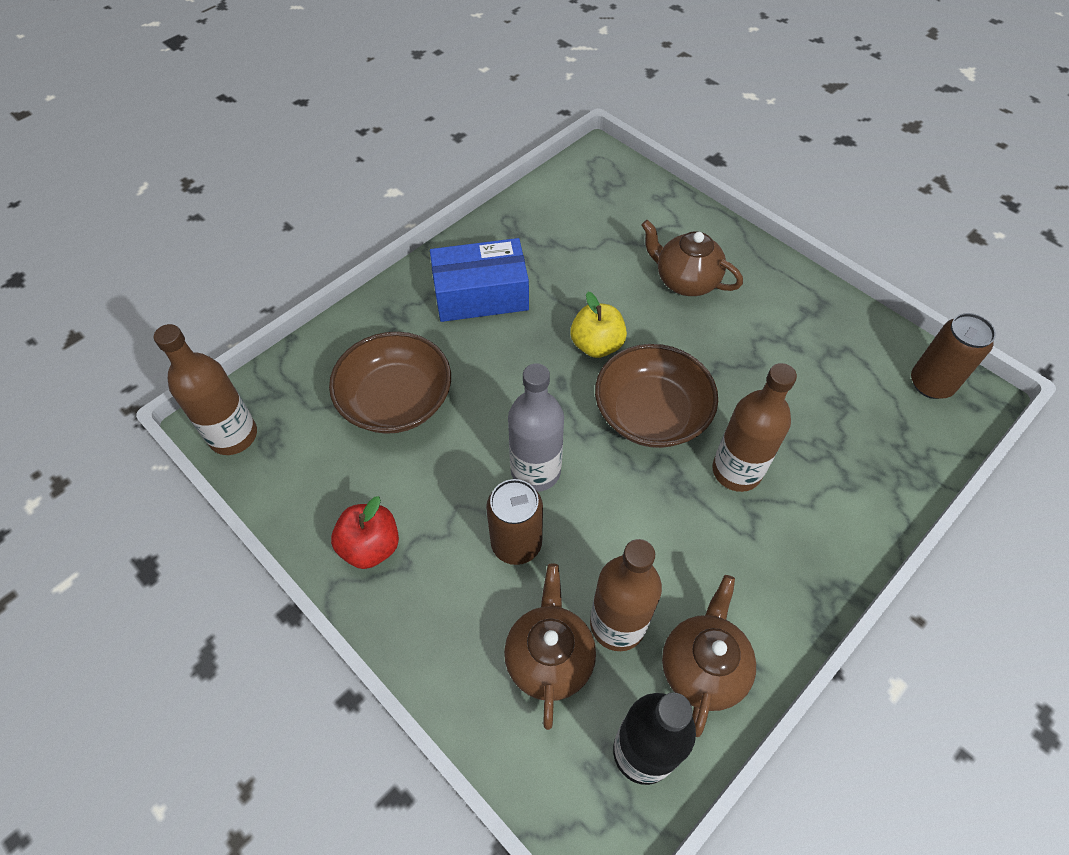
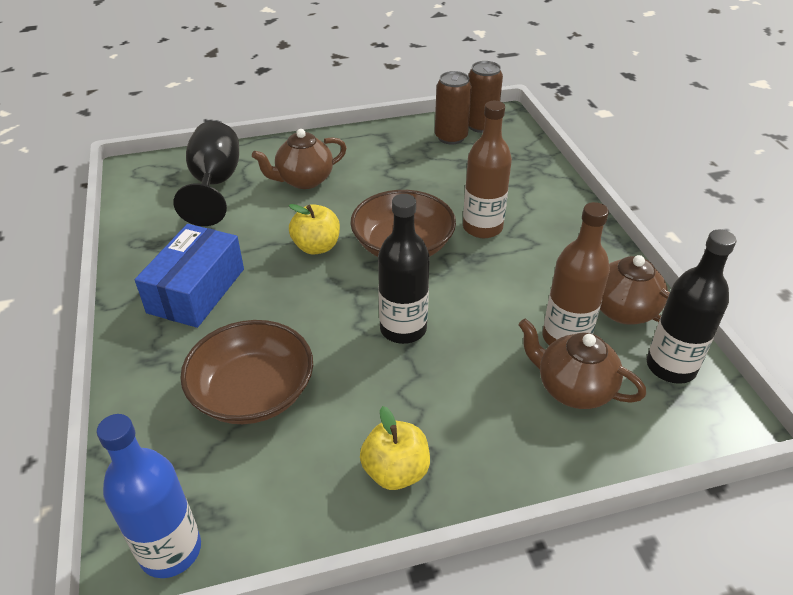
camera: 60 degrees left, 15 degrees down
(233, 436) = (170, 550): brown bottle -> blue bottle
(371, 546) = (395, 471): red apple -> yellow apple
(516, 543) = (461, 368): brown can -> brown can (451, 137)
(535, 471) = (403, 329): grey bottle -> black bottle
(623, 221) = (215, 184): none -> black goblet

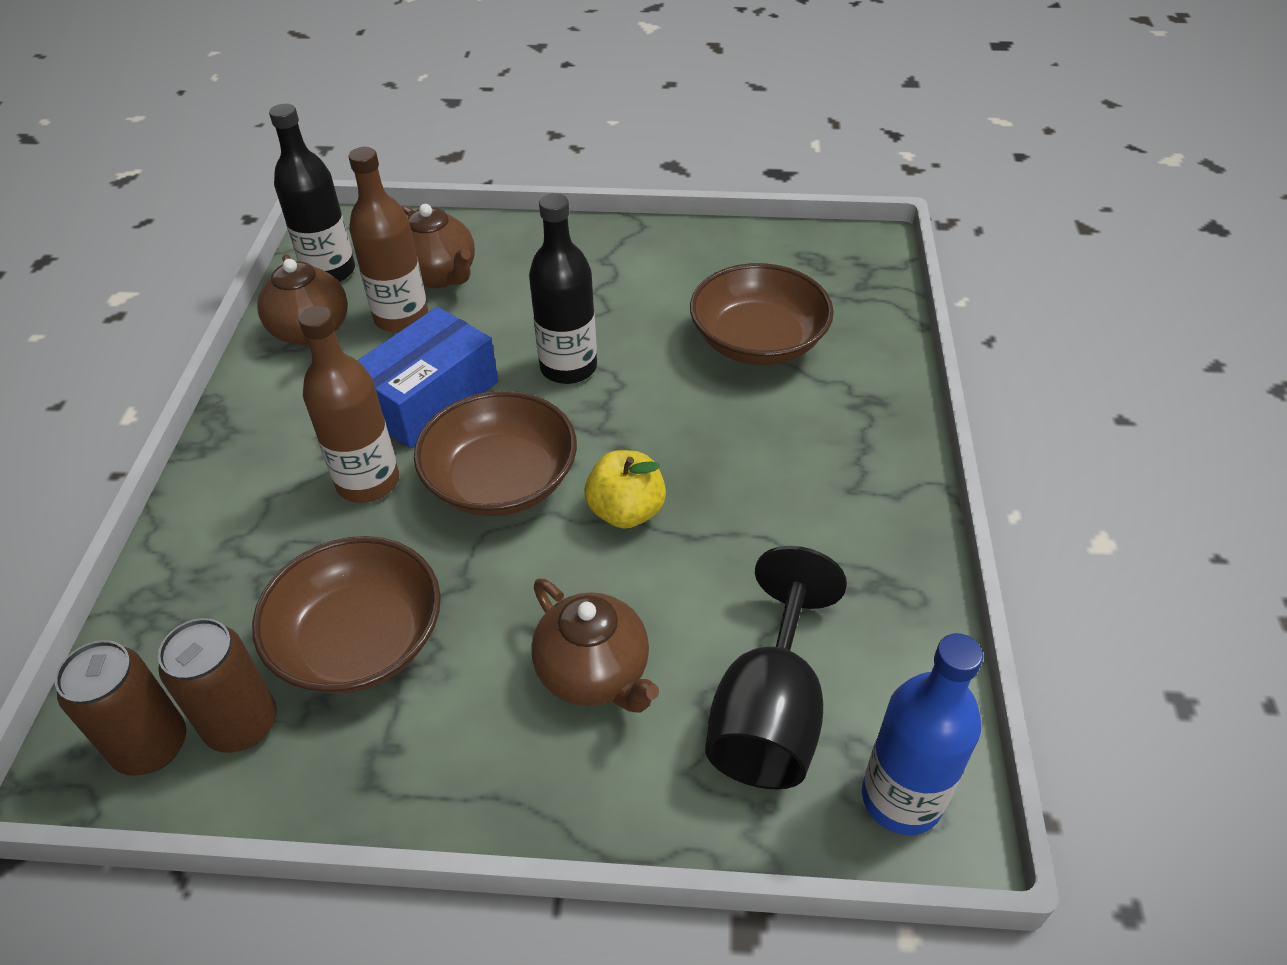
camera: 160 degrees left, 5 degrees up
(170, 550) = (844, 246): blue bottle -> blue bottle (901, 798)
(196, 290) = (814, 480): blue box -> blue box (429, 397)
(304, 180) = (595, 673): brown teapot -> brown teapot turned 60 degrees clockwise
(395, 471) = (643, 254): yellow apple -> none
(425, 168) = (359, 640): none -> brown bowl

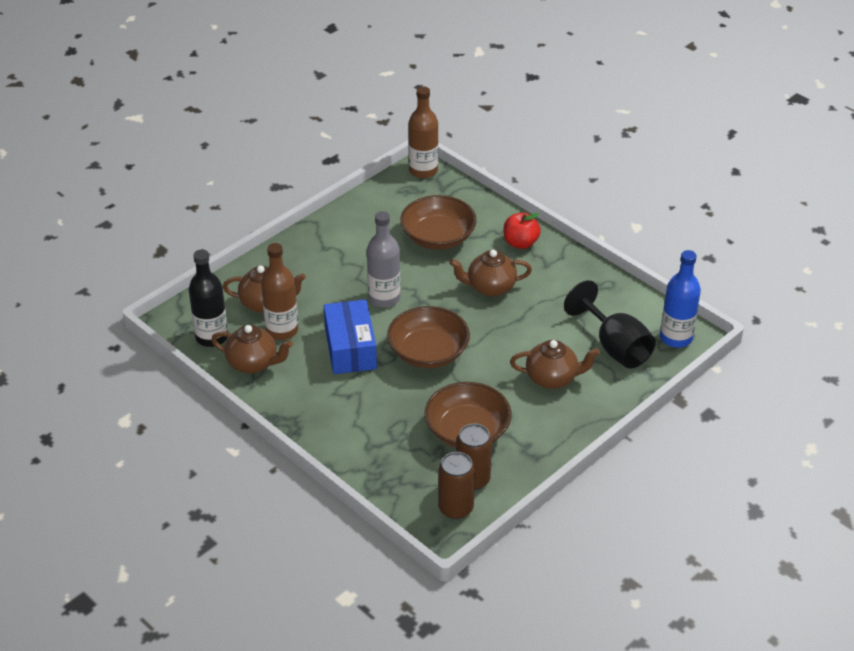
camera: 50 degrees left, 5 degrees down
(368, 482) = (381, 390): brown bottle -> brown bottle (423, 171)
(568, 367) = (384, 298): black bottle -> grey bottle
(626, 511) = (486, 328): yellow apple -> none
(721, 458) = (490, 287): none -> brown teapot
(861, 429) = (520, 243): none -> red apple

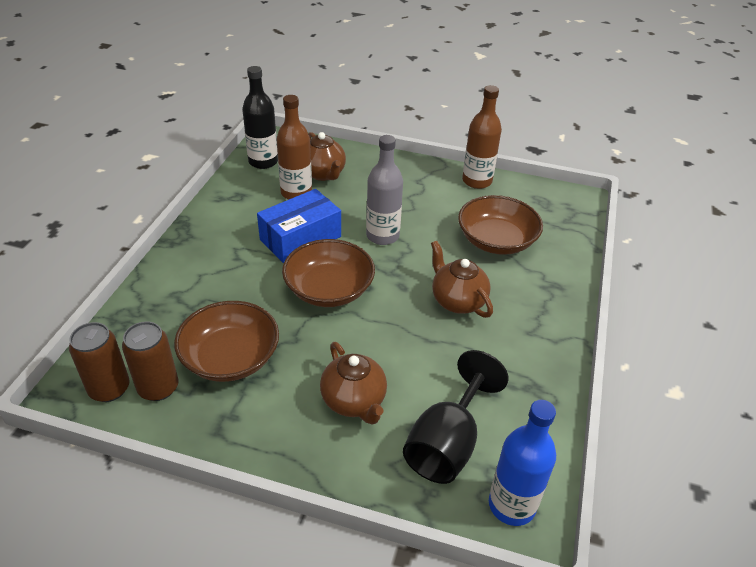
camera: 60 degrees right, 0 degrees up
(253, 363) = (245, 192): brown teapot -> none
(423, 171) = (577, 201): brown bottle -> brown bottle (477, 181)
(520, 243) = (544, 300): red apple -> none

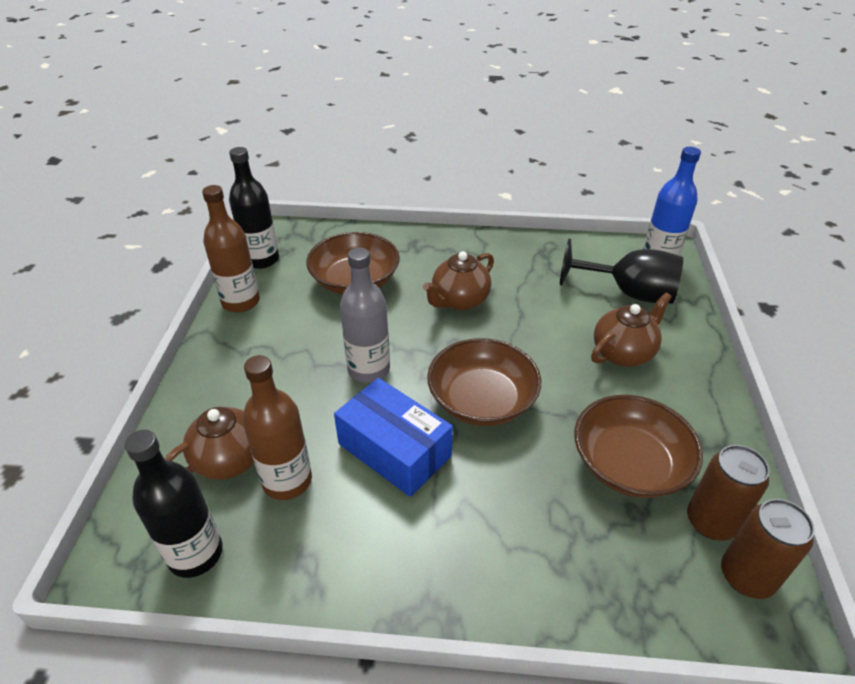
camera: 100 degrees left, 0 degrees up
(533, 193) = (261, 259): none -> black bottle

